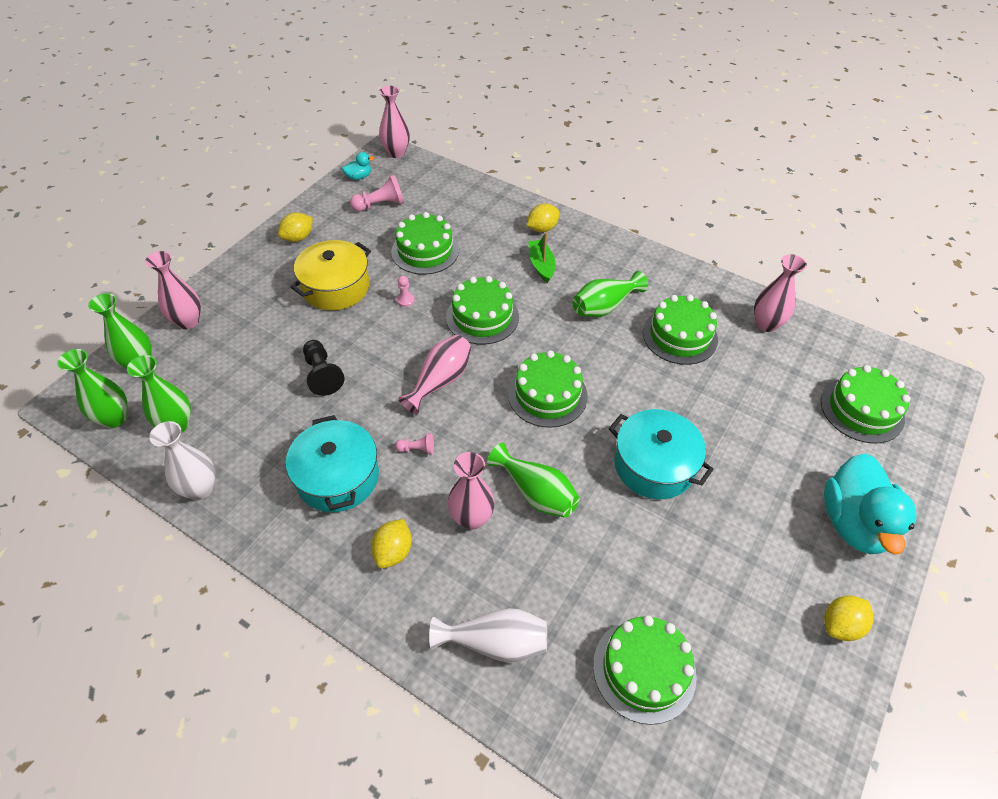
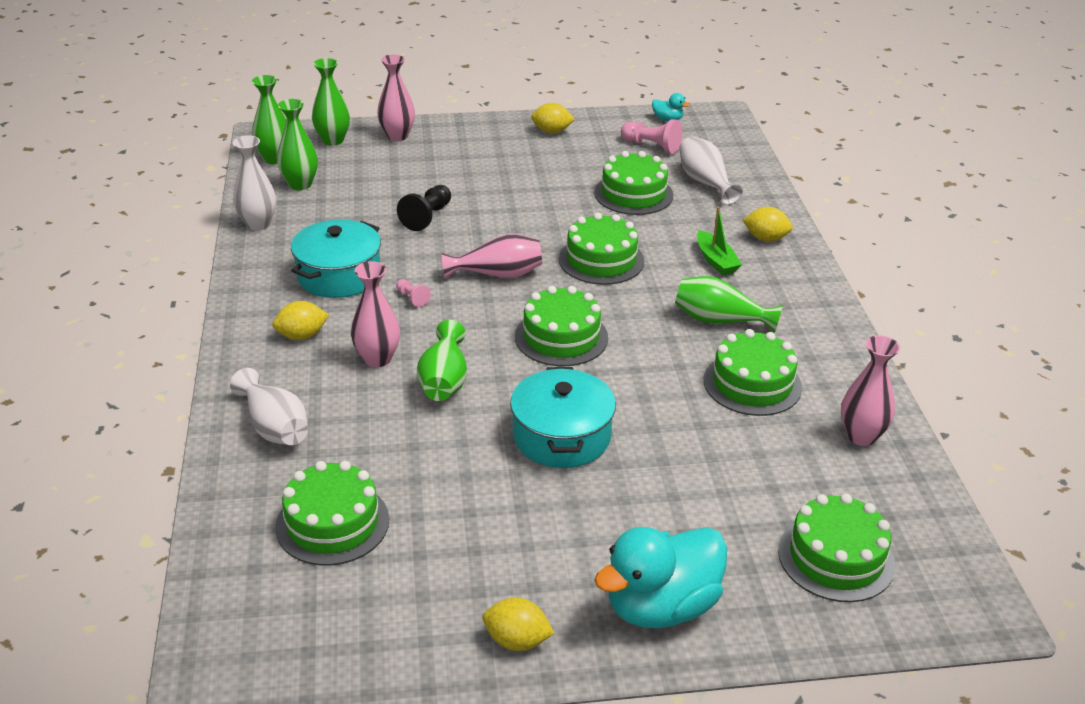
camera: 50 degrees right, 15 degrees down
(336, 287) = (525, 175): yellow pot -> none
(396, 153) = (729, 120): pink vase -> none
(405, 300) = (561, 213): pink pawn -> none
(452, 211) = (705, 182): none -> white vase
(541, 265) = (716, 260): green boat -> green boat turned 120 degrees clockwise

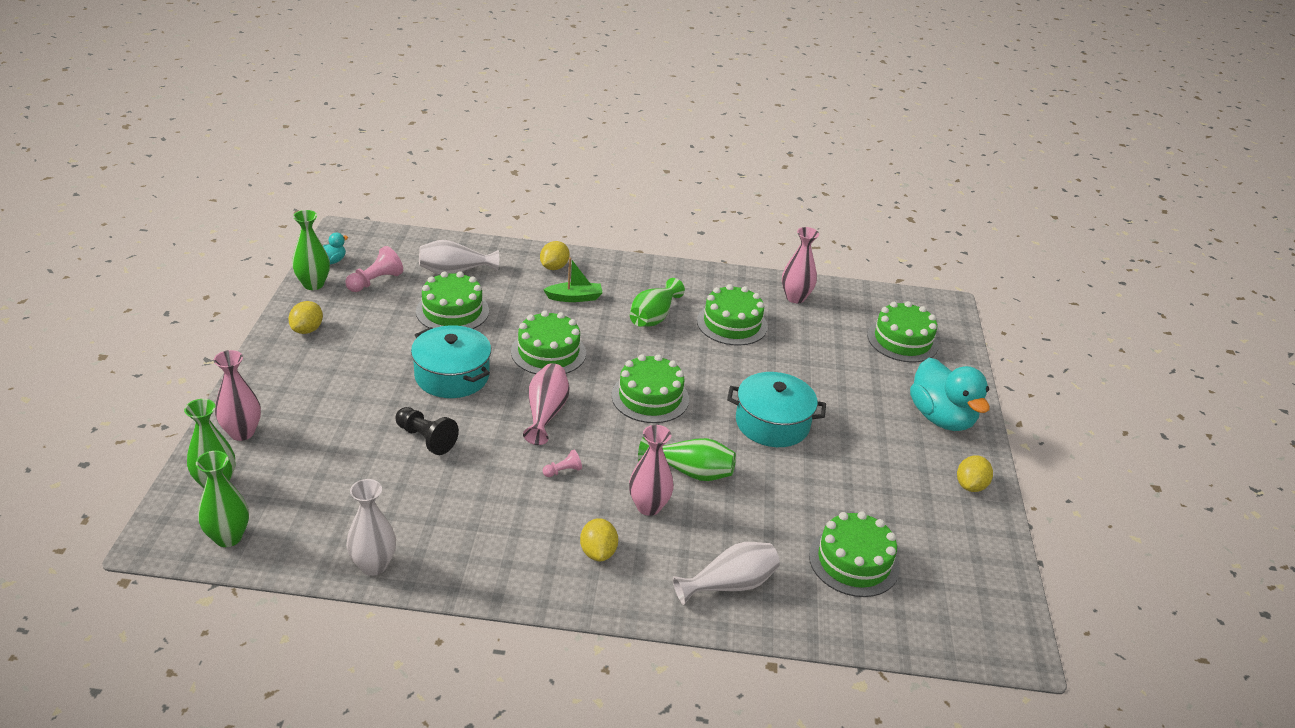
camera: 80 degrees left, 0 degrees up
(300, 184) = (304, 522): green vase -> green vase (313, 284)
(339, 275) = (504, 514): turquoise pot -> turquoise pot (452, 376)

